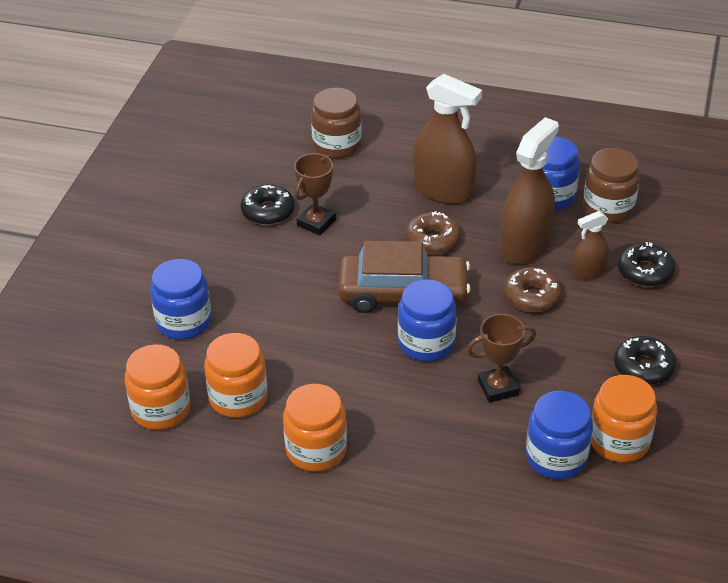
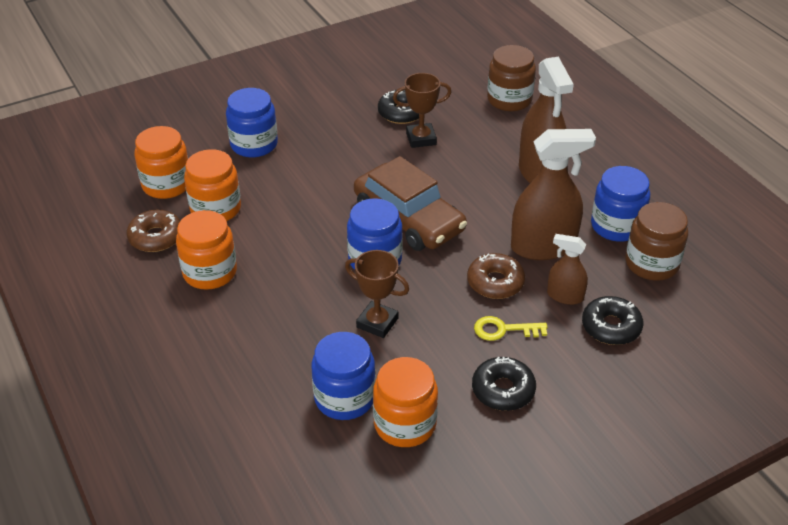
camera: 45 degrees right, 0 degrees up
(433, 240) = (482, 199): brown donut -> brown donut (156, 237)
(585, 326) = (504, 330): none -> yellow key

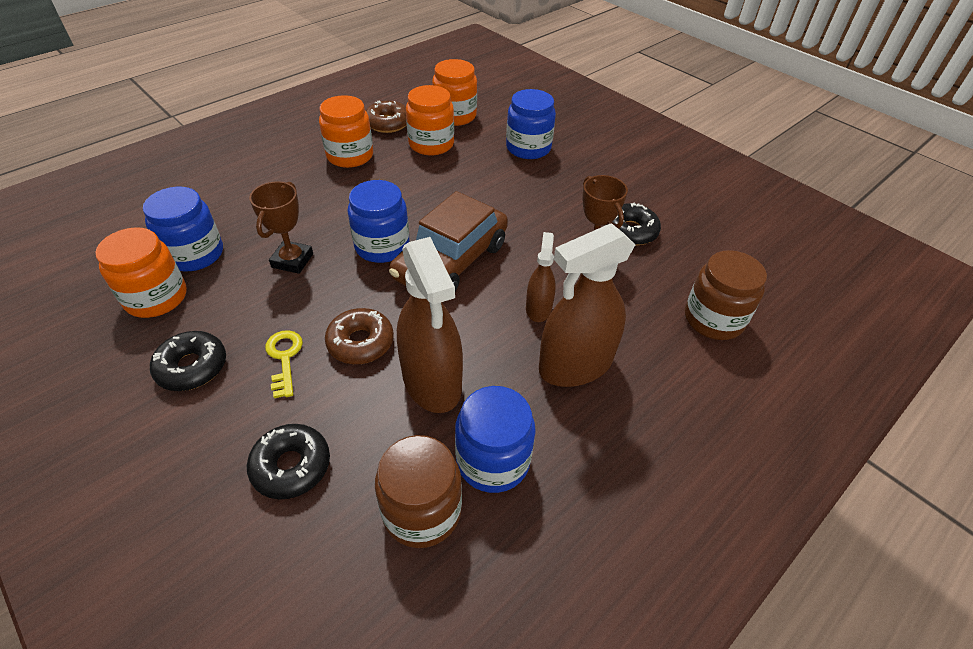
camera: 75 degrees right, 5 degrees up
(565, 296) = (344, 411): brown spray bottle -> brown spray bottle (538, 308)

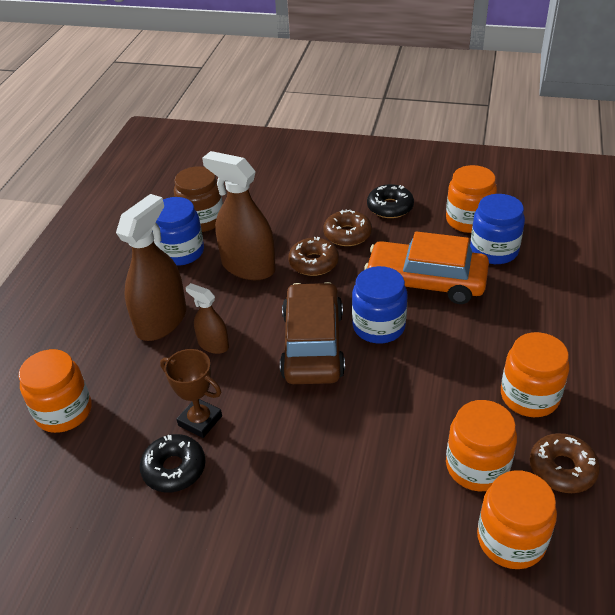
camera: 150 degrees right, 5 degrees down
(284, 358) = (347, 234): yellow key -> brown donut
(291, 466) = (283, 203): black donut -> none
(292, 260) = (426, 281): brown trophy -> orange car
(528, 148) = (367, 535): blue jar -> none
(538, 308) = (213, 345): brown spray bottle -> brown spray bottle turned 150 degrees clockwise
(713, 319) = (64, 411): brown jar -> orange jar

